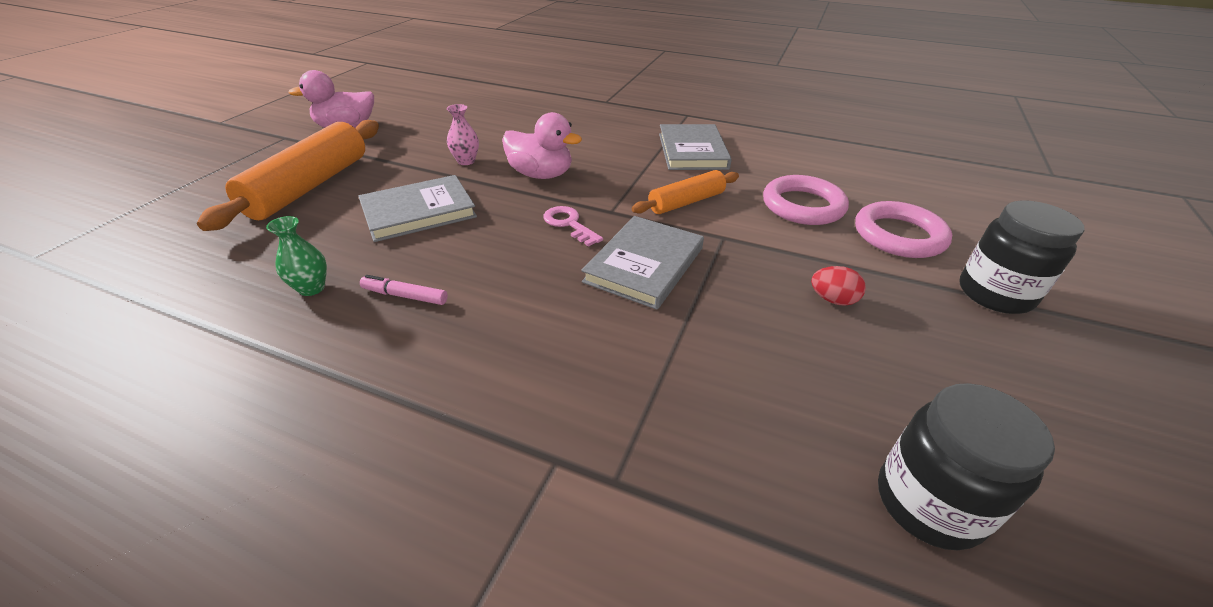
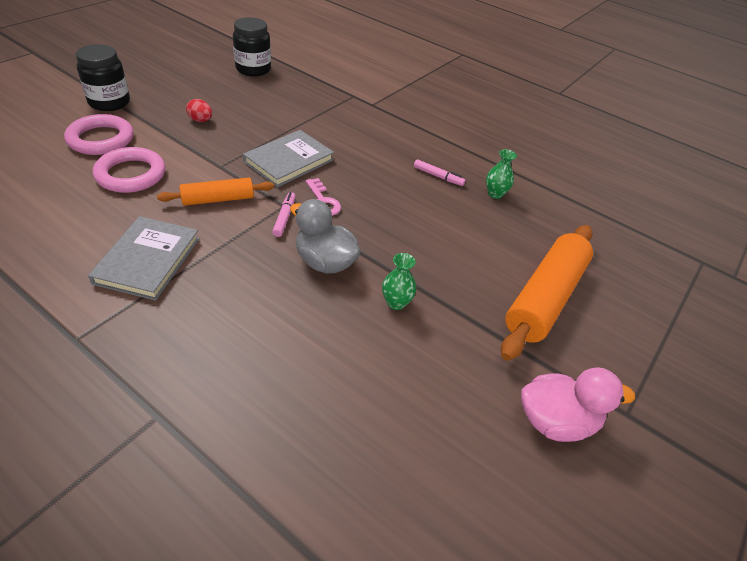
camera: 170 degrees left, 5 degrees up
(419, 212) = (438, 241): grey book -> none
(466, 161) = (396, 302): pink vase -> green vase
(541, 175) = (325, 262): pink duck -> grey duck
(602, 200) = (284, 217): none -> pink marker

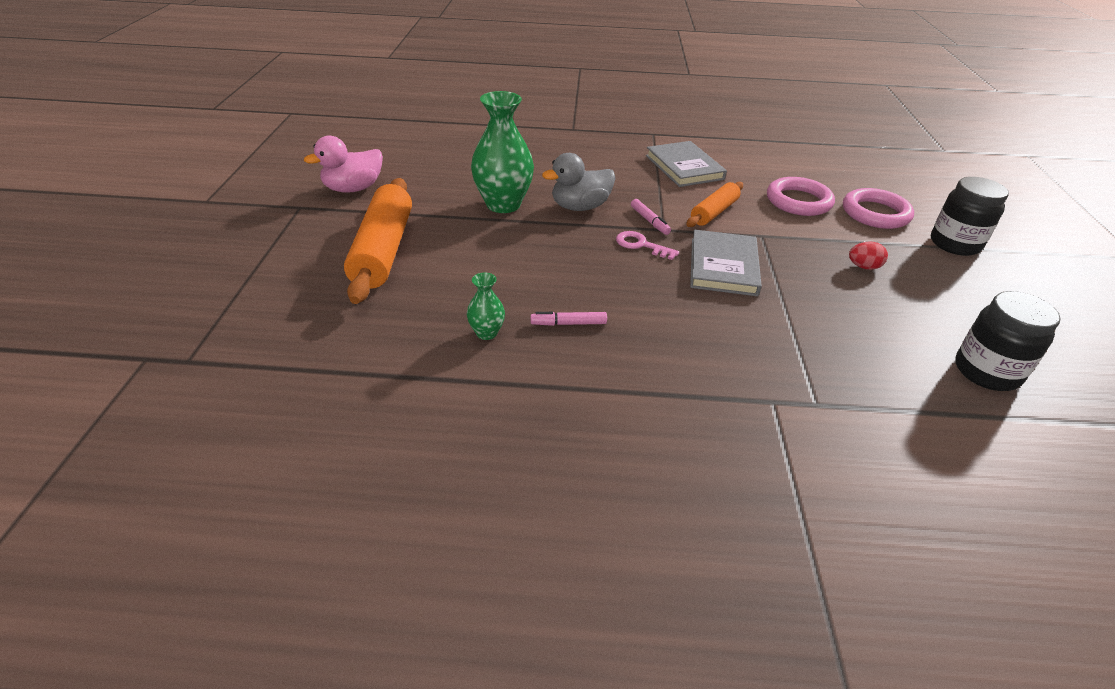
camera: 150 degrees right, 5 degrees down
(325, 262) = (580, 207): grey duck -> grey duck turned 150 degrees clockwise
(396, 302) = (503, 204): green vase -> green vase, size x2.10

